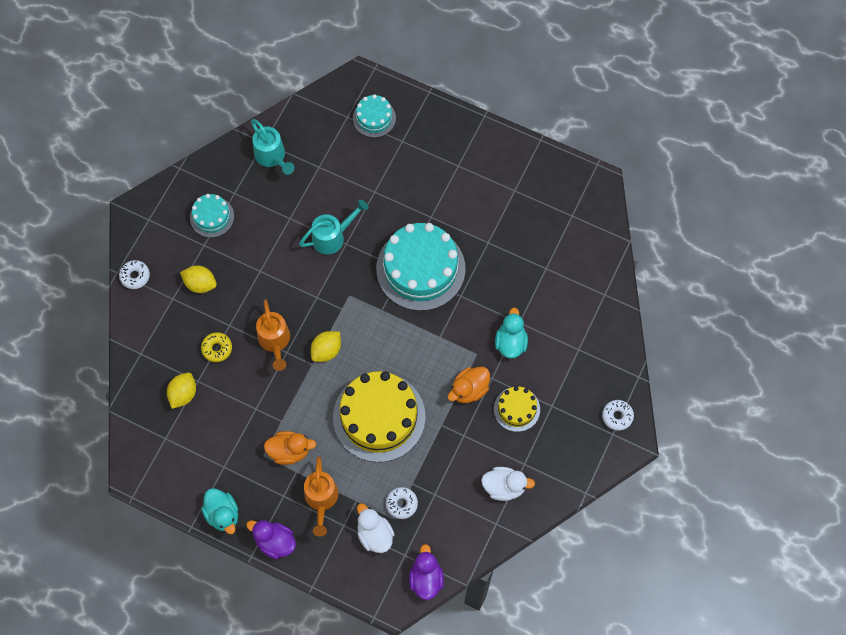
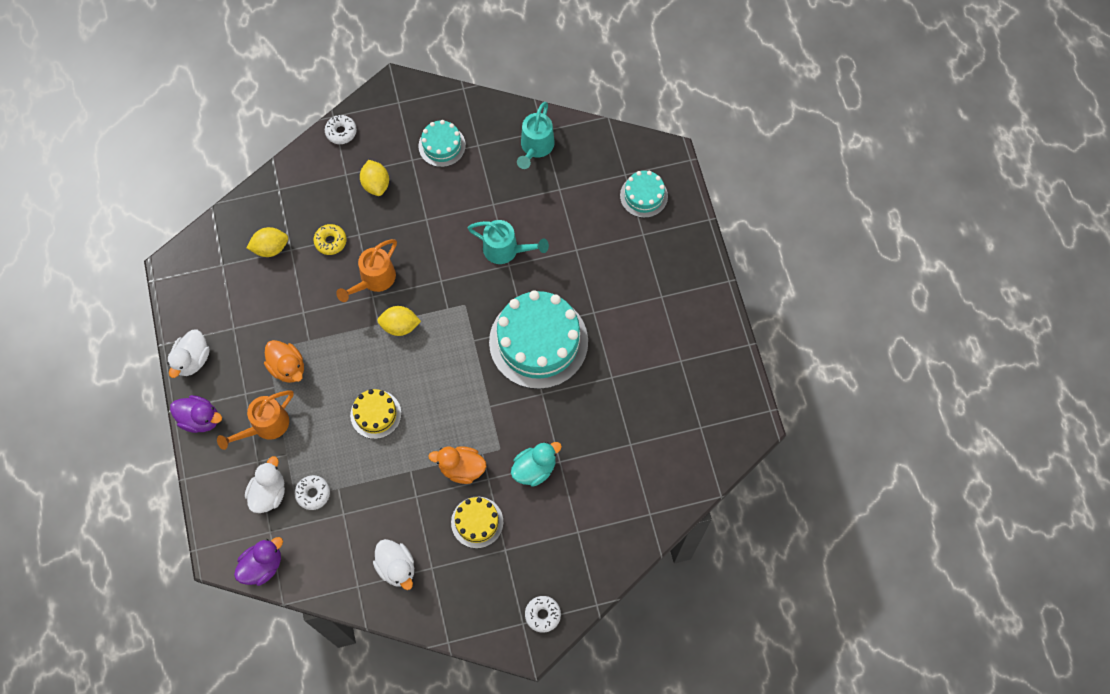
camera: 50 degrees right, 0 degrees up
(223, 514) = (192, 360): turquoise duck -> white duck
(275, 542) = (200, 419): purple duck -> purple duck turned 120 degrees clockwise
(379, 417) = (375, 414): yellow cake -> yellow cake, size x0.50

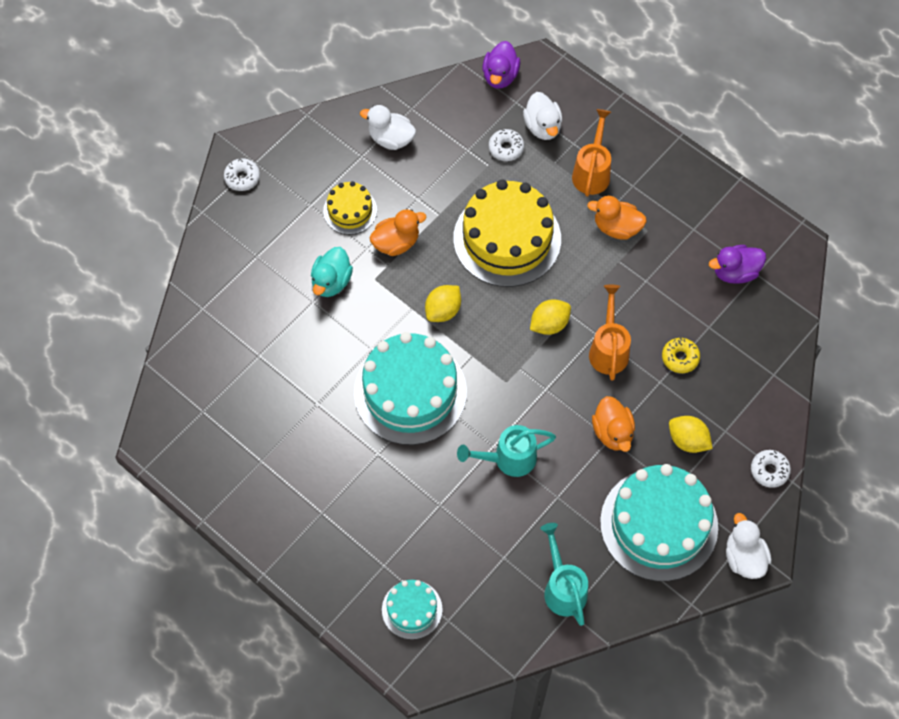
camera: 145 degrees right, 5 degrees down
(192, 360) = (703, 183): white duck -> white duck (744, 557)
(200, 419) = (651, 144): purple duck -> purple duck (735, 272)
(270, 248) = (728, 316): yellow lemon -> yellow lemon (443, 311)
(375, 414) = (507, 239): yellow cake -> yellow cake, size x1.99
(421, 222) = (612, 432): none -> orange duck
(442, 146) = (659, 524): turquoise cake -> turquoise cake, size x1.99

